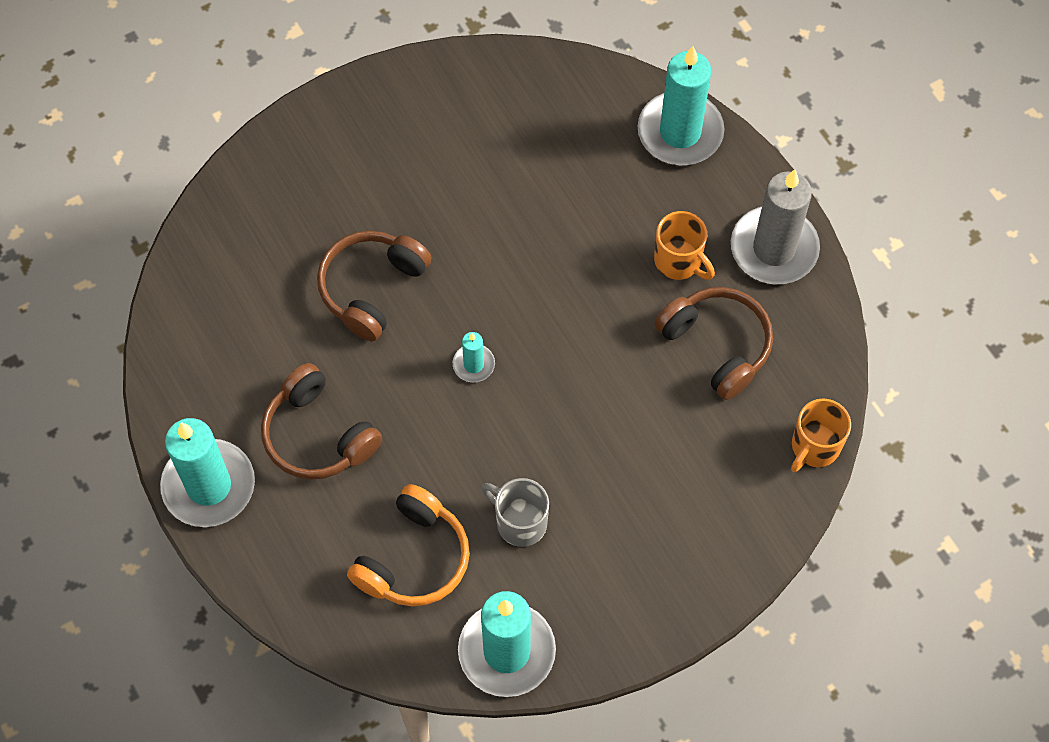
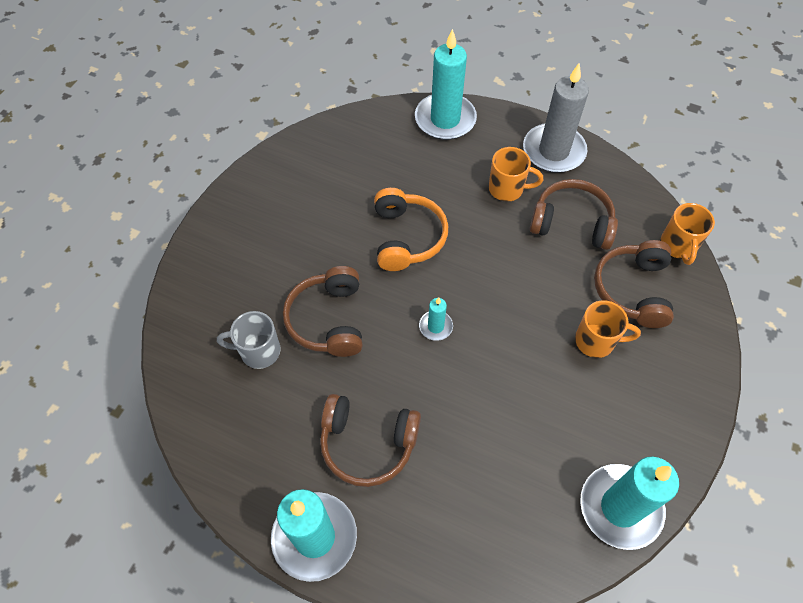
camera: 35 degrees left, 5 degrees down
(413, 558) = (504, 486): orange headphones -> orange headphones (407, 237)
(520, 522) = (551, 410): grey mug -> grey mug (258, 351)
(627, 486) = (596, 341): none -> orange mug
(716, 460) = (633, 290): none -> brown headphones

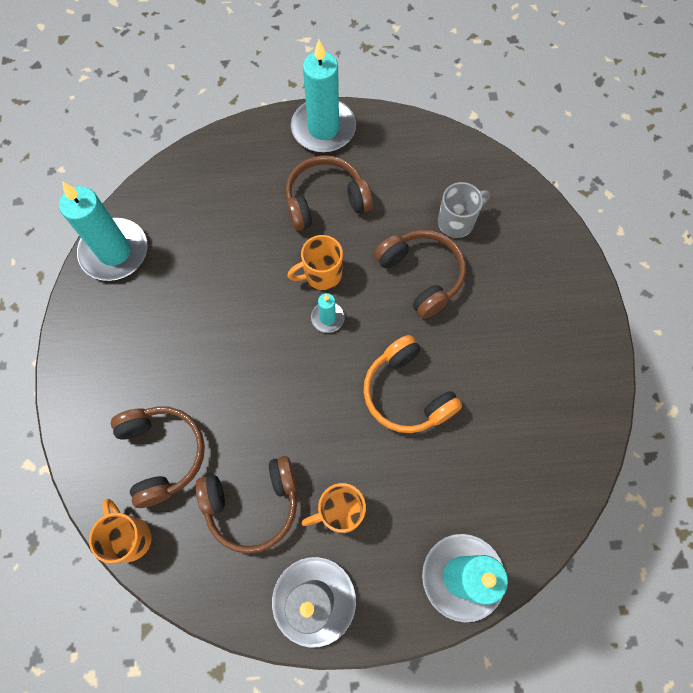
camera: 150 degrees right, 10 degrees up
(596, 341) = (179, 380): orange mug -> orange mug (321, 274)

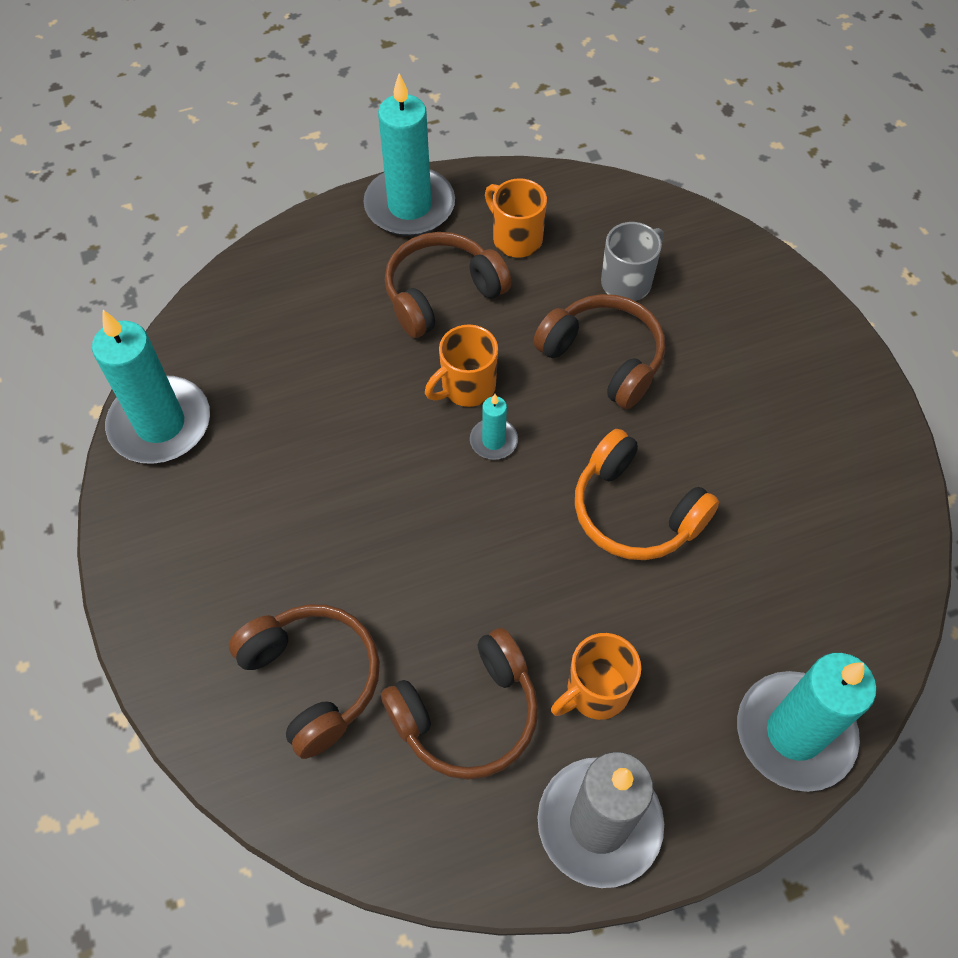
camera: 15 degrees left, 10 degrees down
(130, 537) = (299, 808): orange mug -> orange mug (516, 239)

